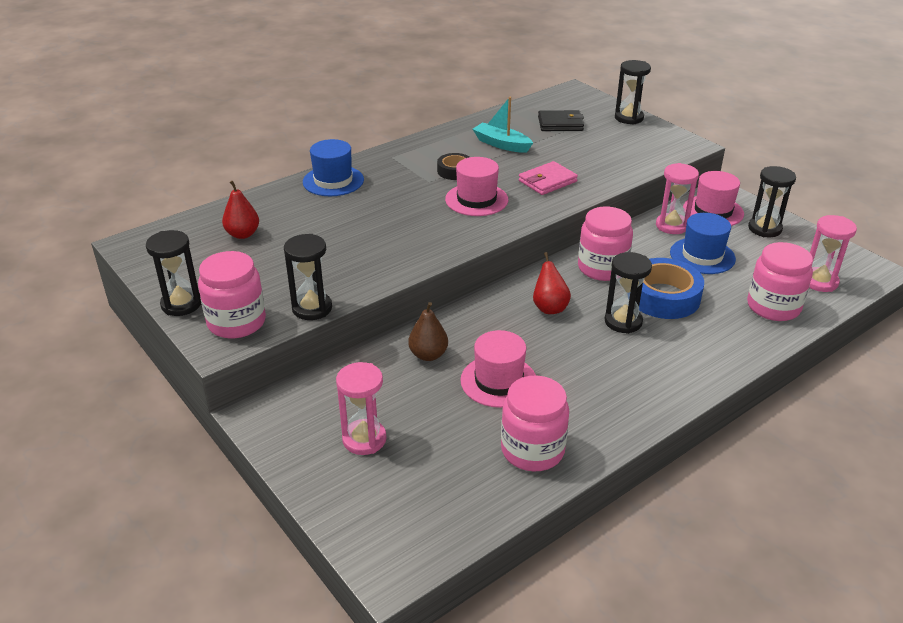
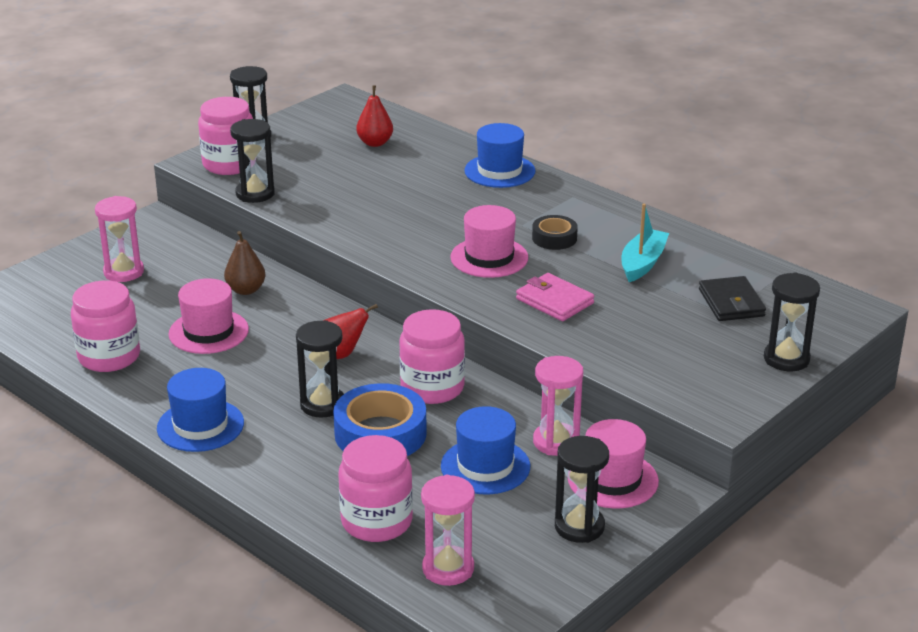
camera: 80 degrees right, 5 degrees down
(653, 390) = (200, 425): none -> blue hat

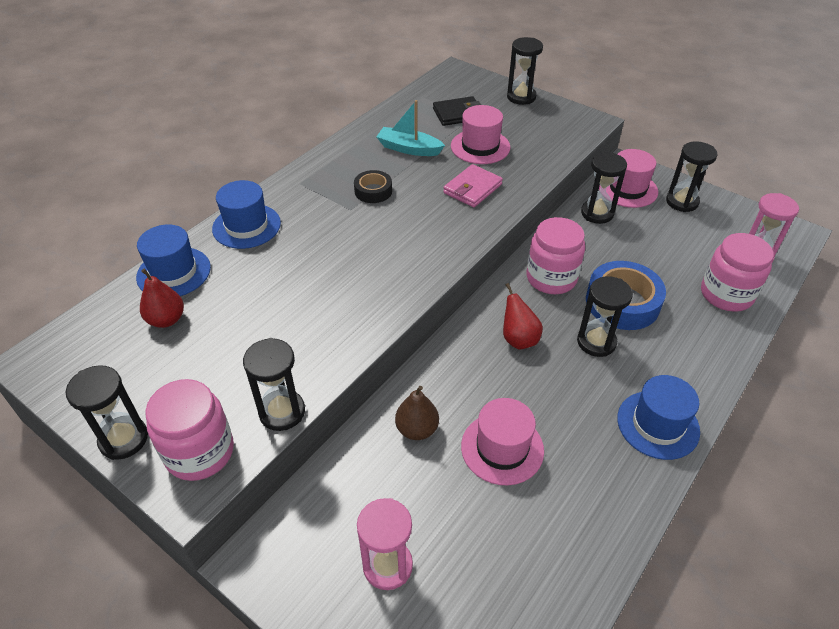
camera: 95 degrees left, 15 degrees up
(109, 357) = (570, 534): pink jar -> none
(485, 466) = (638, 245): blue hat -> blue hat (174, 272)
(489, 257) = (409, 225): pink hat -> pink hat (480, 147)
(556, 442) = (597, 213): pink hourglass -> black hourglass

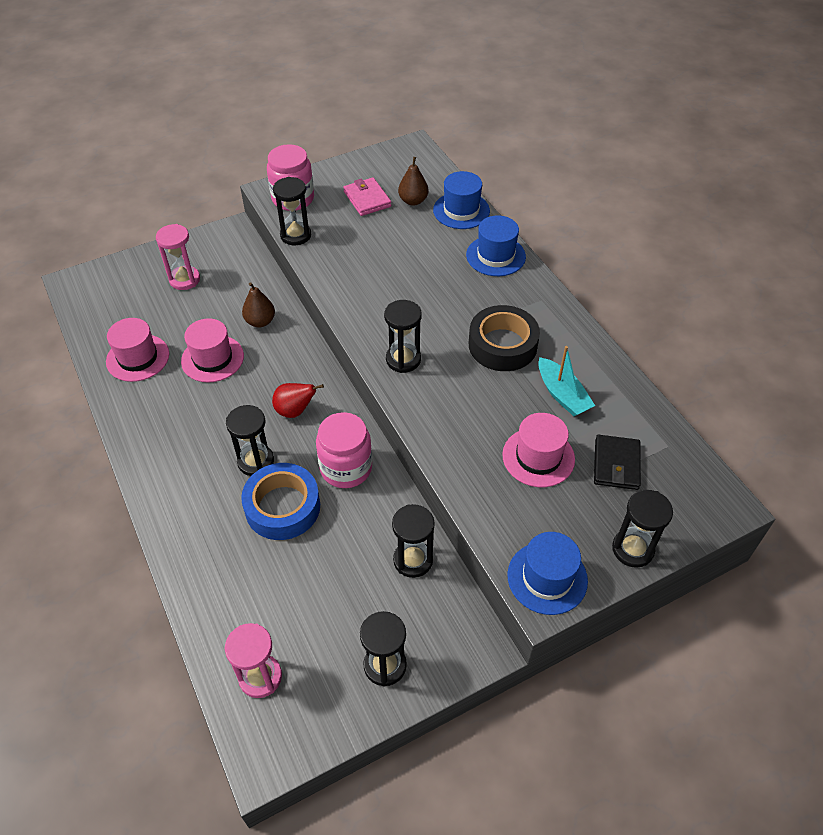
camera: 115 degrees right, 5 degrees up
(123, 439) = (325, 173): black hourglass -> black hourglass (403, 359)
(166, 320) = (413, 201): red pear -> brown pear
(373, 191) = (502, 345): black tape -> black tape, size x1.79
(409, 149) = (562, 394): turquoise boat -> turquoise boat turned 105 degrees clockwise
(472, 188) = (467, 419): pink wallet -> pink wallet (367, 199)
(628, 189) = (437, 619): pink hat -> pink hat (138, 358)
(658, 424) = (158, 457): blue hat -> blue hat (547, 578)
(726, 294) = (233, 604): pink jar -> none

